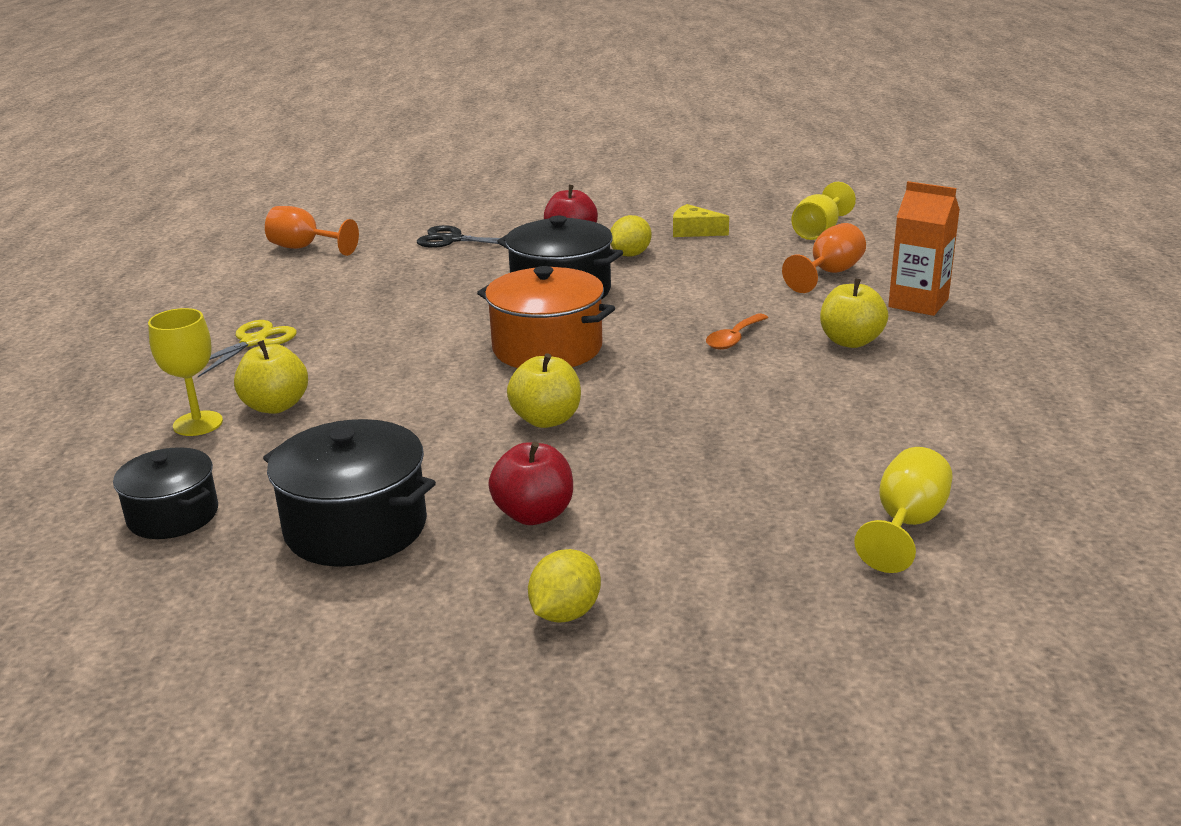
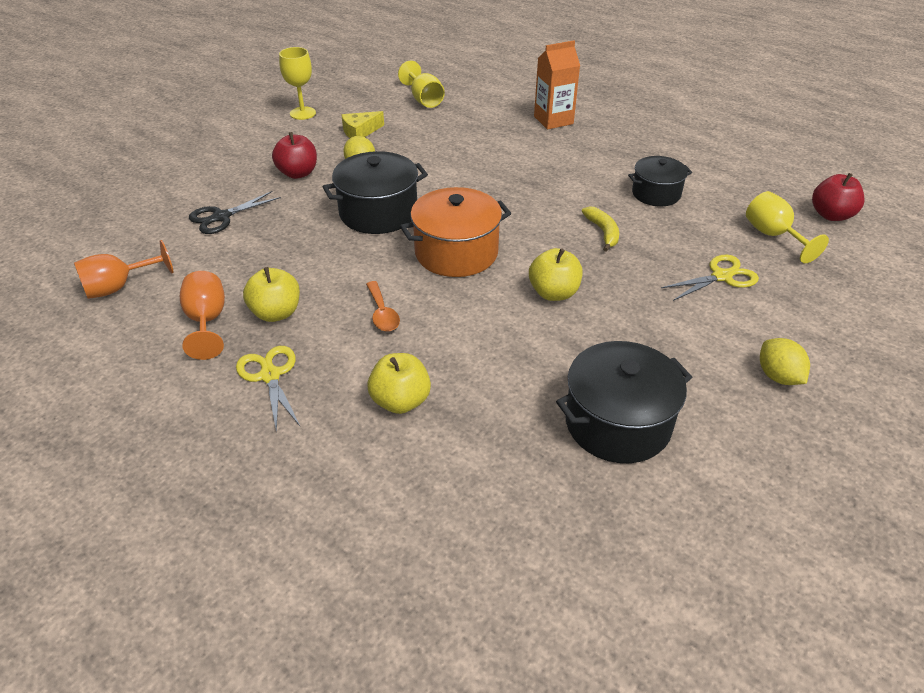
camera: 55 degrees left, 15 degrees up
(173, 515) = (521, 510): black pot -> black pot (656, 193)
(198, 423) = (383, 452): yellow goblet -> yellow goblet (303, 113)
(534, 514) = (664, 345): red apple -> red apple (831, 215)
(714, 409) = (603, 232): none -> yellow banana
(734, 339) = (526, 188): orange spoon -> orange spoon (382, 313)
(738, 512) = (722, 276): none -> yellow scissors
(829, 273) = (483, 124): orange goblet -> orange goblet (207, 321)
(850, 341) = (573, 158): yellow apple -> yellow apple (276, 313)

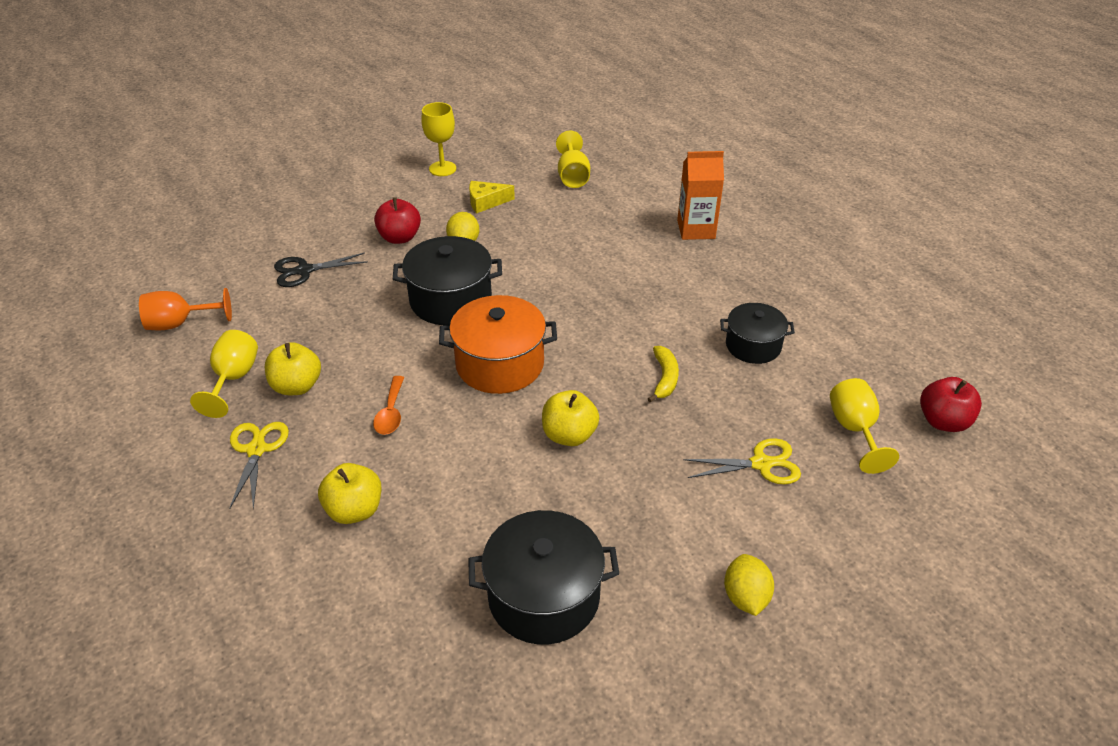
camera: 20 degrees right, 0 degrees up
(207, 321) = (233, 379): orange goblet -> yellow goblet

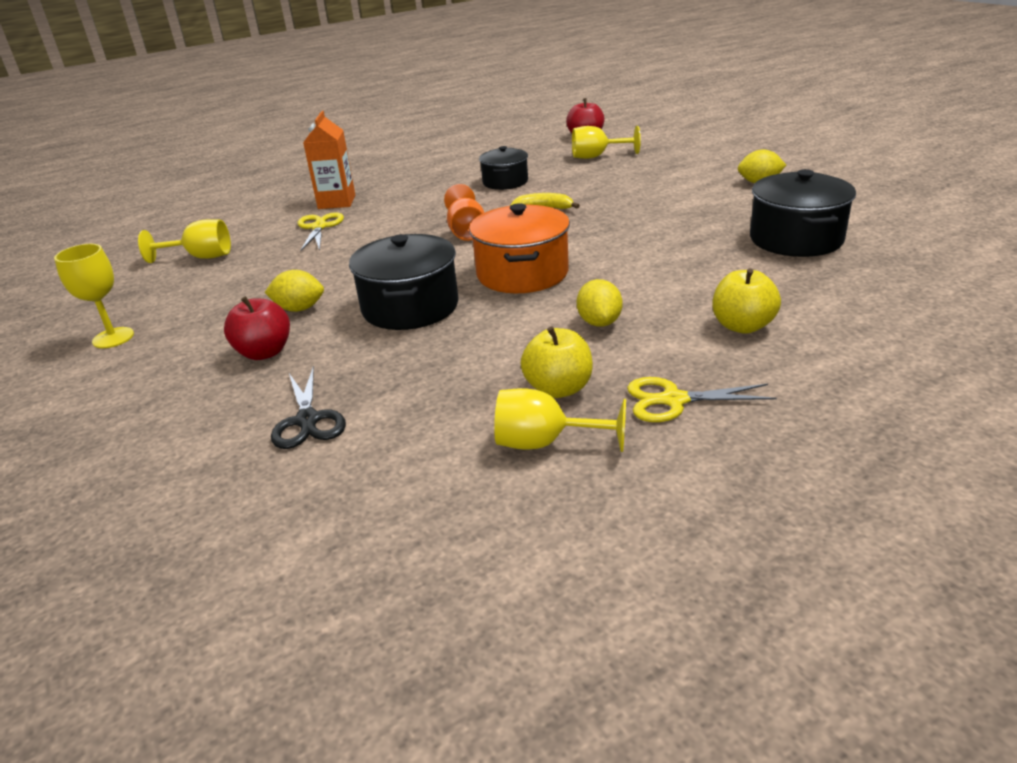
camera: 85 degrees left, 10 degrees down
(180, 323) = (407, 528): orange goblet -> orange goblet (466, 231)
(391, 413) = (599, 322): orange spoon -> yellow lemon
(486, 202) = (219, 302): yellow cheese -> none
(569, 435) = (617, 239): yellow apple -> none
(761, 464) = (635, 179): yellow scissors -> yellow scissors (319, 227)

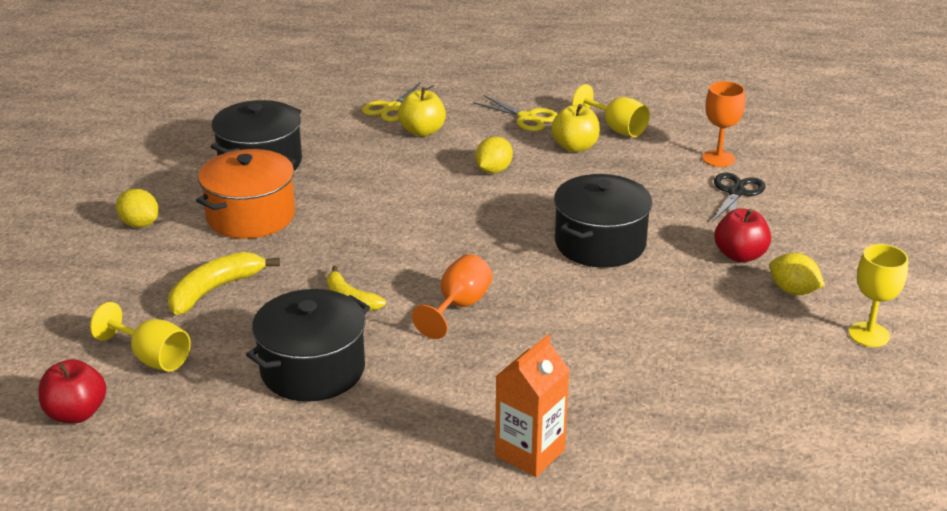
camera: 145 degrees left, 0 degrees up
(201, 257) = (754, 422): yellow goblet -> none
(299, 309) = (688, 286): yellow lemon -> yellow lemon (793, 291)
(319, 227) = (591, 405): yellow scissors -> yellow scissors (392, 108)
(363, 462) = (718, 158): none -> orange goblet
(505, 182) = (313, 370): black pot -> black pot, size x1.56
(522, 273) = (482, 232): orange pot -> orange pot (251, 216)
(632, 182) = (214, 290): none -> yellow banana

